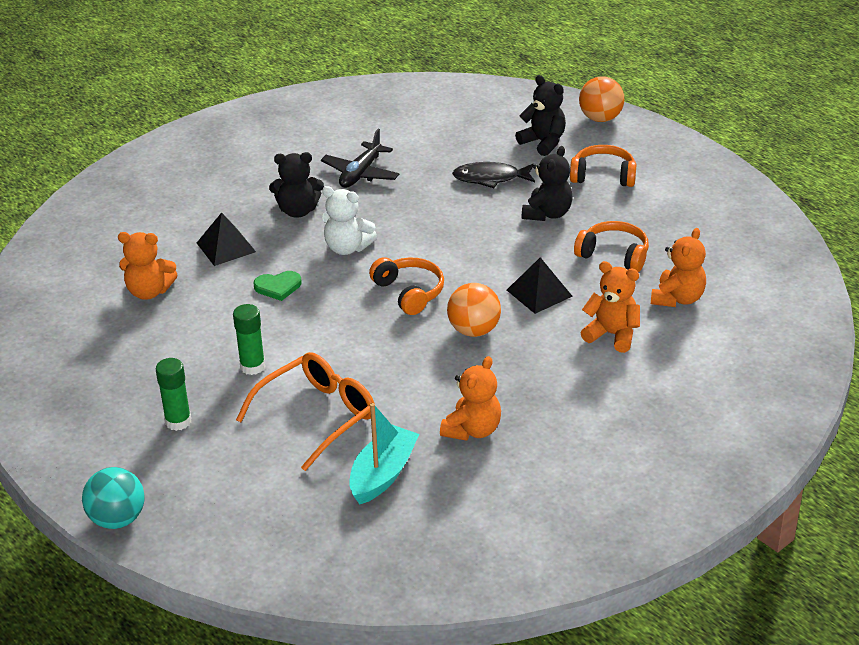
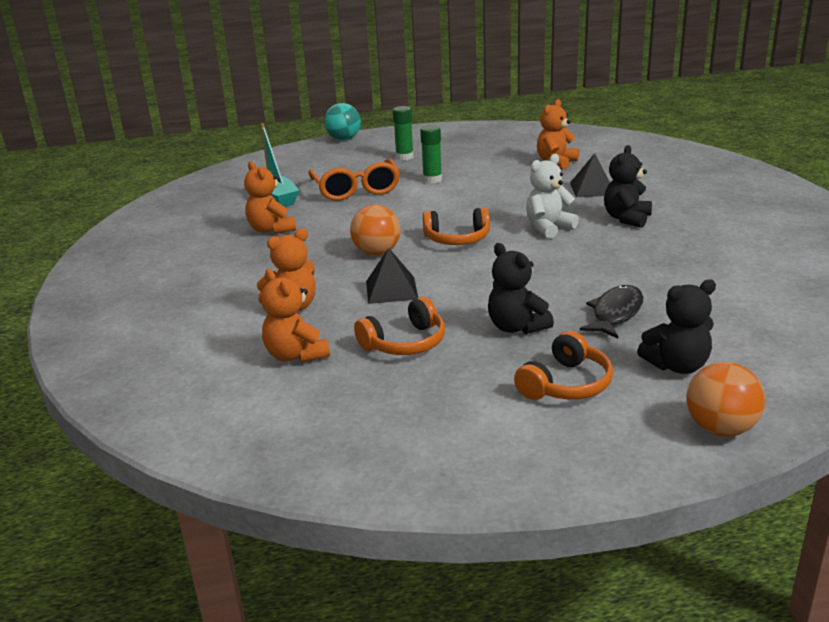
camera: 120 degrees right, 10 degrees down
(278, 287) = (518, 198): green heart -> none
(361, 173) = (675, 253): black plane -> none

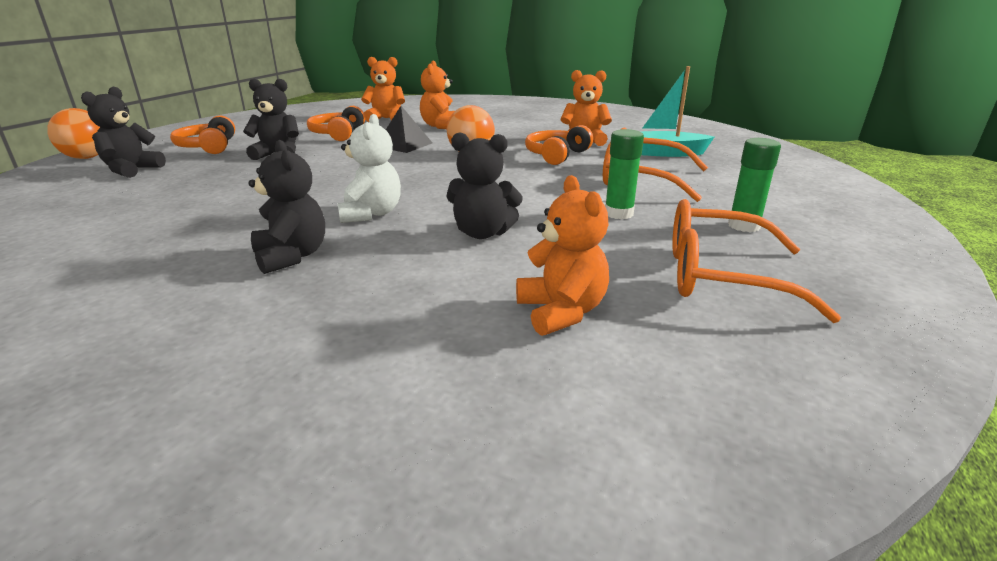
camera: 125 degrees right, 0 degrees up
(344, 139) = (891, 218): turquoise ball -> none
(457, 239) = (436, 178): orange headphones -> orange headphones (557, 155)
(475, 151) = (720, 276): none -> orange glasses
(516, 195) = (482, 233): none -> black teddy bear
(592, 189) = (407, 283): black pyramid -> none
(615, 313) = (208, 179): black fish -> none

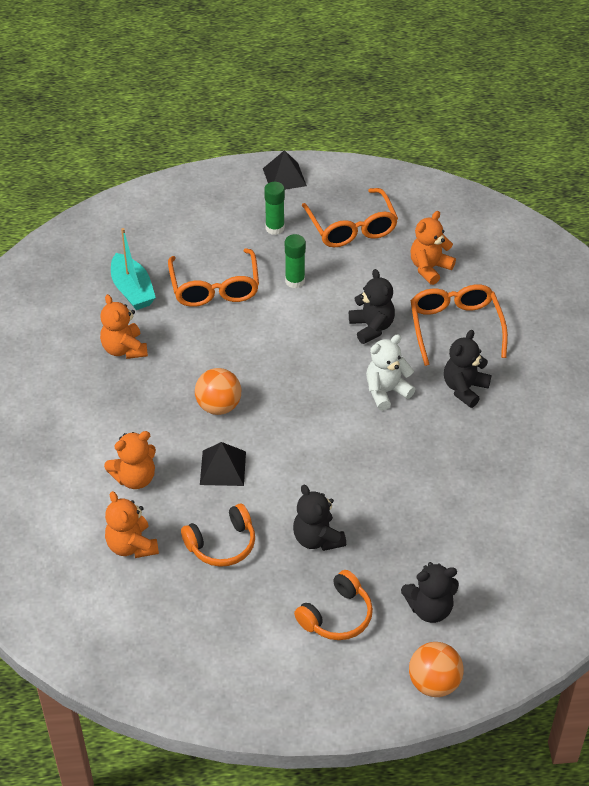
camera: 120 degrees left, 20 degrees up
(402, 288) = (455, 327): none -> orange glasses
(557, 155) = (184, 351): orange headphones -> none
(889, 259) = (284, 177): none -> black pyramid

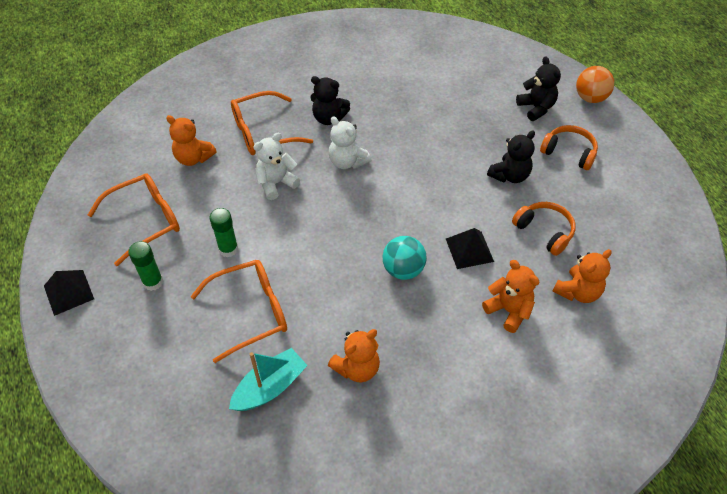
camera: 105 degrees left, 5 degrees up
(219, 406) = (403, 270): orange ball -> turquoise ball
(371, 327) = (276, 183): black teddy bear -> white teddy bear

